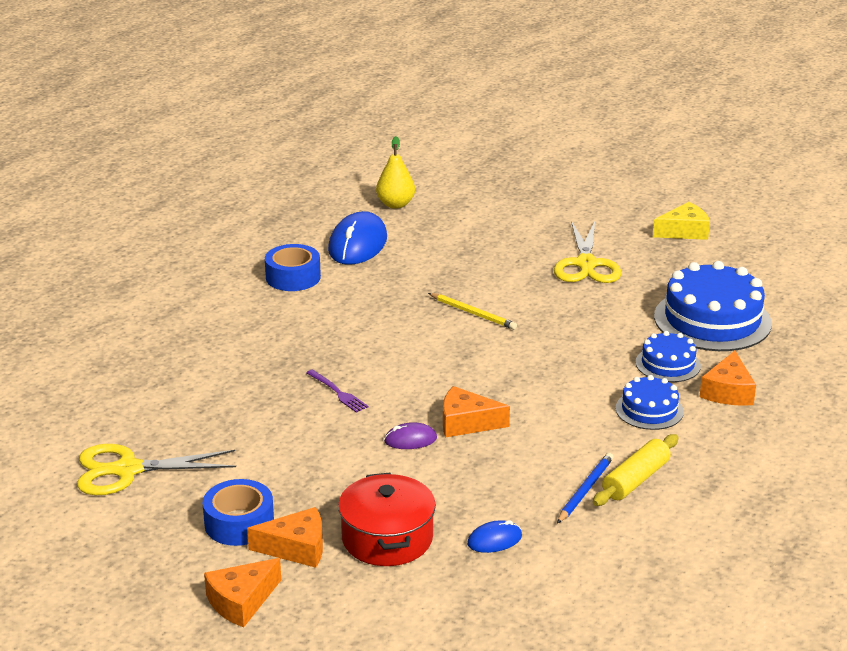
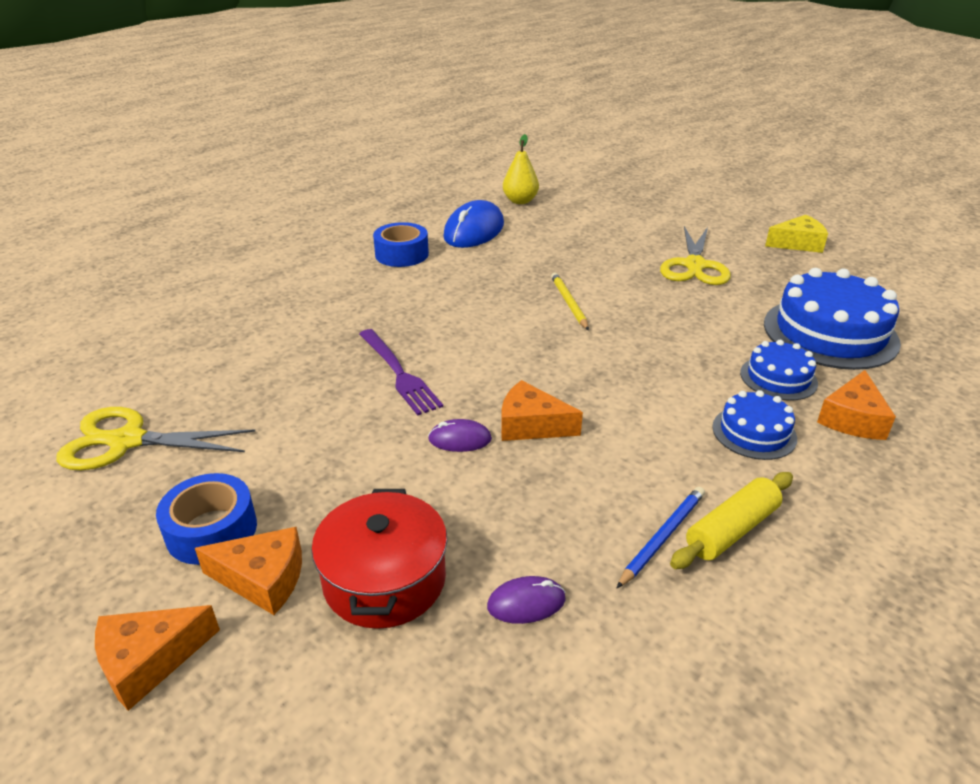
camera: 10 degrees right, 5 degrees up
(338, 392) = (399, 373): purple fork -> purple fork, size x1.61
(473, 313) = (568, 303): yellow pencil -> yellow pencil turned 150 degrees counterclockwise
(494, 540) = (526, 603): blue mouse -> purple mouse

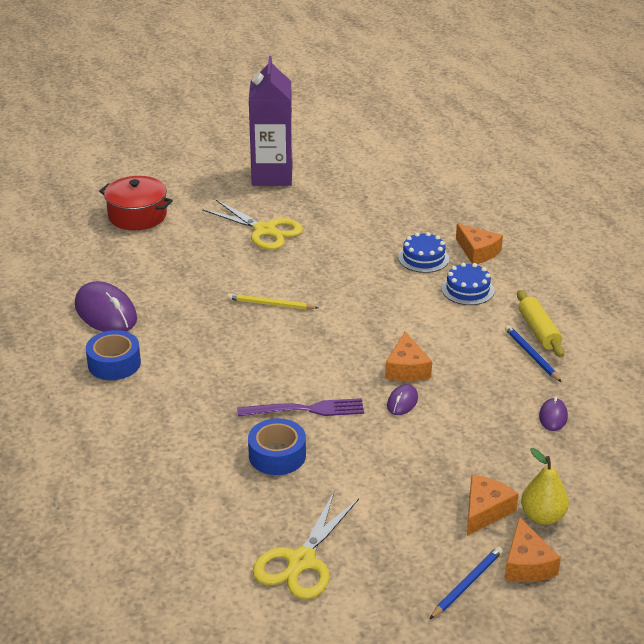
camera: 65 degrees left, 0 degrees up
(97, 600) = (467, 584): none -> blue pencil
(211, 530) = (429, 527): blue tape -> blue tape (277, 455)
(384, 579) = (510, 463): red pot -> red pot (137, 215)
(474, 231) = (106, 312): blue mouse -> purple mouse
(520, 201) = (70, 270): yellow pear -> yellow pear (542, 516)
(531, 425) = (406, 368): orange cheese -> orange cheese turned 45 degrees counterclockwise
(797, 243) = (272, 176): yellow cheese -> purple carton
(830, 333) = (391, 218): blue cake -> none

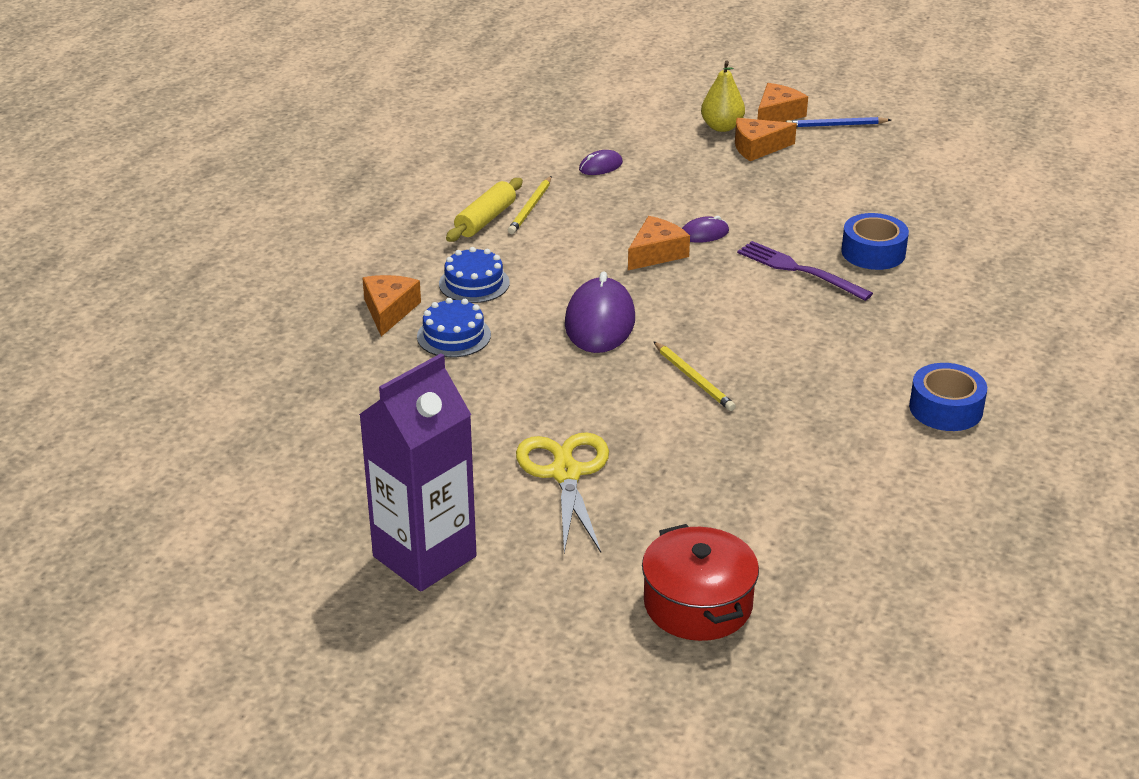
camera: 135 degrees left, 0 degrees up
(106, 312) = (896, 475): purple mouse -> purple mouse (600, 321)
(301, 561) = (942, 186): yellow scissors -> none
(531, 355) = (530, 208): blue pencil -> yellow pencil

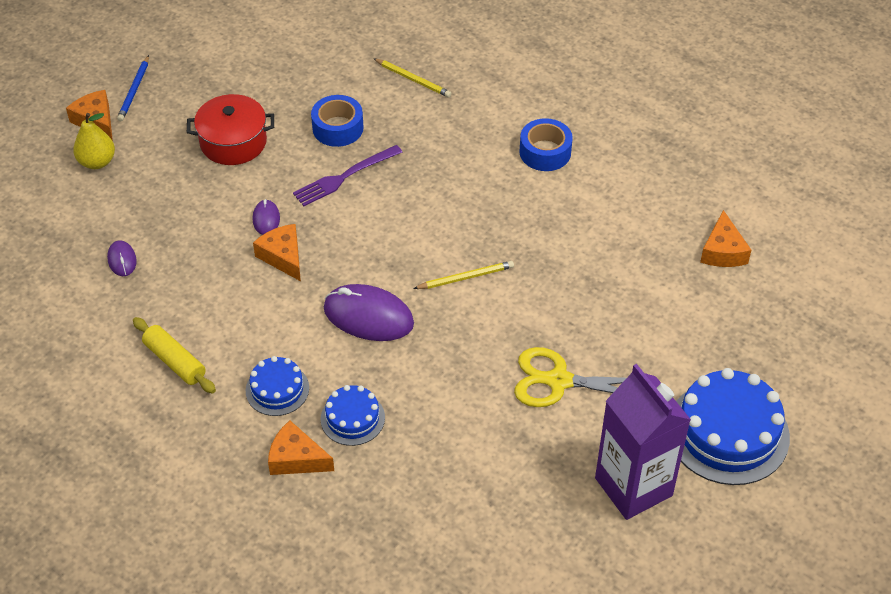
camera: 75 degrees left, 15 degrees up
(530, 208) = (170, 325): yellow pencil -> yellow pencil (413, 79)
(540, 632) = (727, 432): none -> blue cake
(698, 604) = (716, 339): red pot -> red pot (233, 142)
(757, 147) = (145, 149): orange cheese -> orange cheese (722, 251)

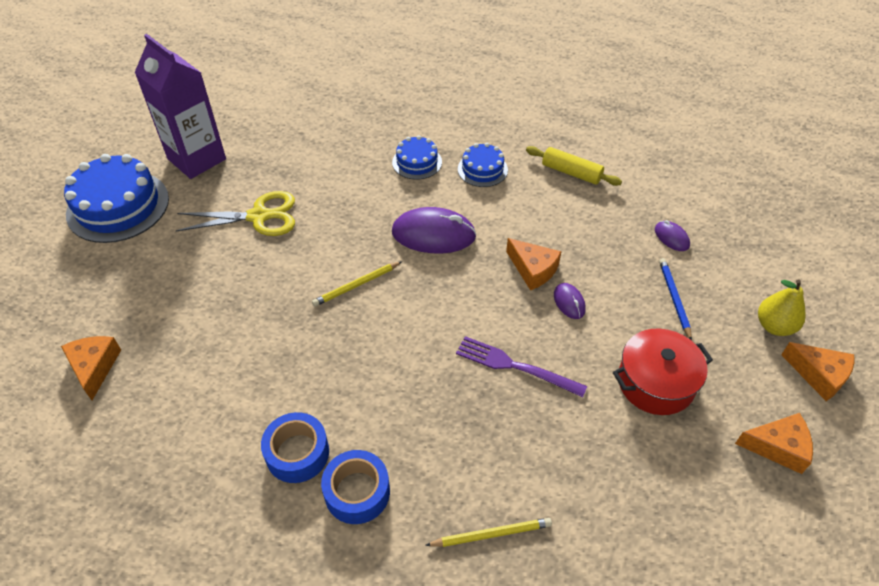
camera: 165 degrees right, 0 degrees up
(134, 90) = (814, 427): blue pencil -> blue pencil (674, 298)
(296, 458) = (447, 132): orange cheese -> orange cheese (778, 447)
(338, 128) = (552, 430): blue tape -> blue tape (357, 492)
(344, 177) = (515, 366): purple fork -> purple fork turned 105 degrees counterclockwise
(413, 79) = (491, 534): yellow pencil -> yellow pencil turned 150 degrees clockwise

